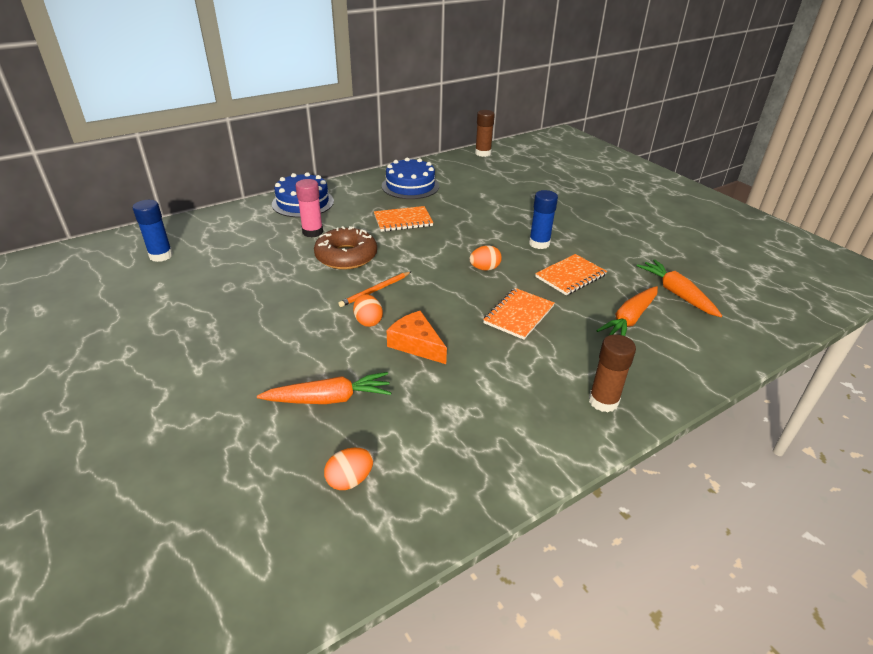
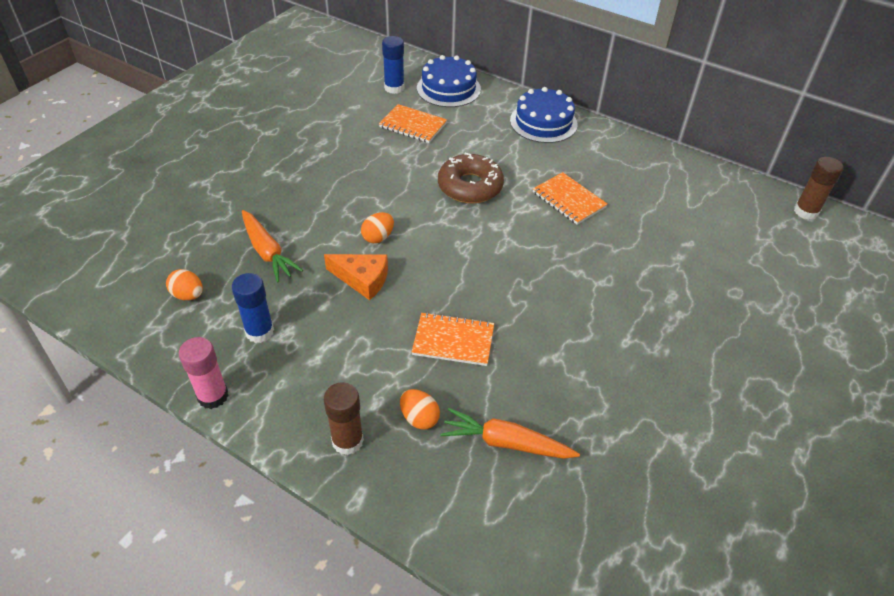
camera: 65 degrees right, 10 degrees up
(312, 232) = (495, 149): pink glue stick -> pink glue stick (213, 396)
(375, 290) = (427, 225): orange pencil -> none
(410, 186) = (650, 179): blue cake -> blue cake (448, 88)
(416, 344) = (362, 279): orange cheese -> orange cheese turned 90 degrees clockwise
(484, 268) = (522, 291): orange egg -> orange egg (419, 418)
(539, 243) = (613, 324): blue glue stick -> blue glue stick (259, 332)
(570, 276) = (561, 369): orange notebook -> orange notebook (413, 125)
(676, 294) = (597, 487): orange carrot -> none

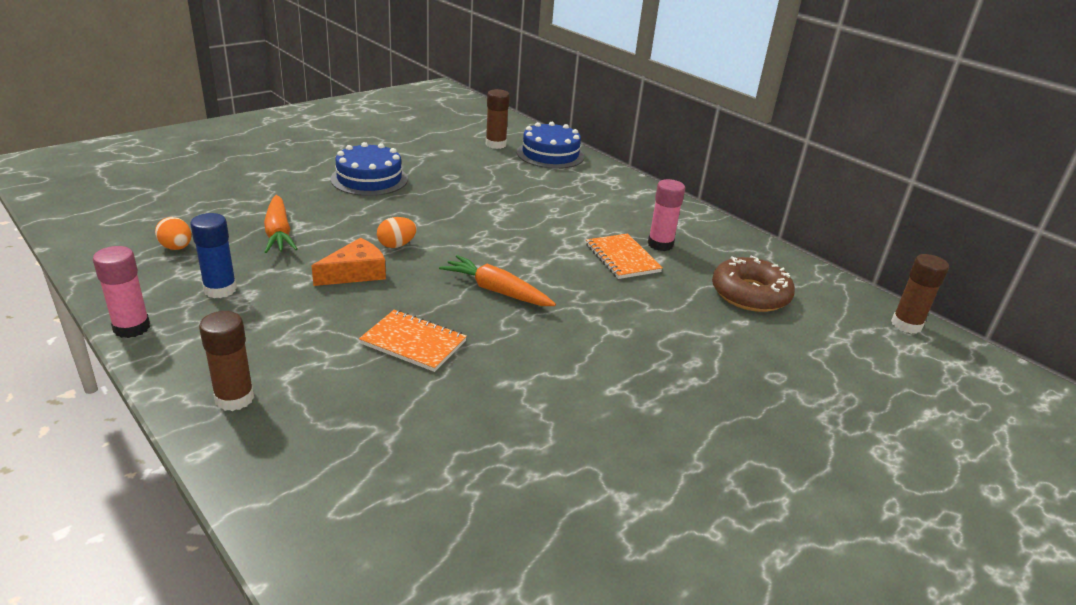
camera: 15 degrees right, 15 degrees down
(362, 279) = (355, 273): orange cheese -> orange cheese turned 75 degrees counterclockwise
(394, 88) = (496, 144): blue glue stick -> brown glue stick
(413, 125) = (495, 173): orange notebook -> none
(419, 418) = (326, 398): orange egg -> none
(470, 186) = (521, 227): brown donut -> brown donut (750, 294)
(506, 443) = (407, 445): orange carrot -> orange carrot (496, 291)
(543, 122) = (633, 195): blue cake -> blue cake (369, 179)
(591, 175) = (660, 244): none -> pink glue stick

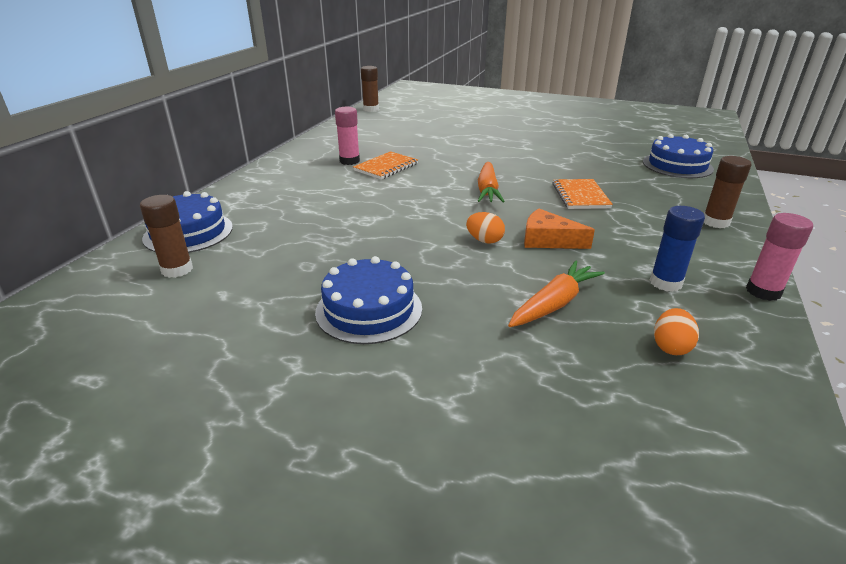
camera: 115 degrees left, 0 degrees up
(398, 513) = (677, 165): none -> blue cake
(750, 294) = (385, 135): brown donut -> none

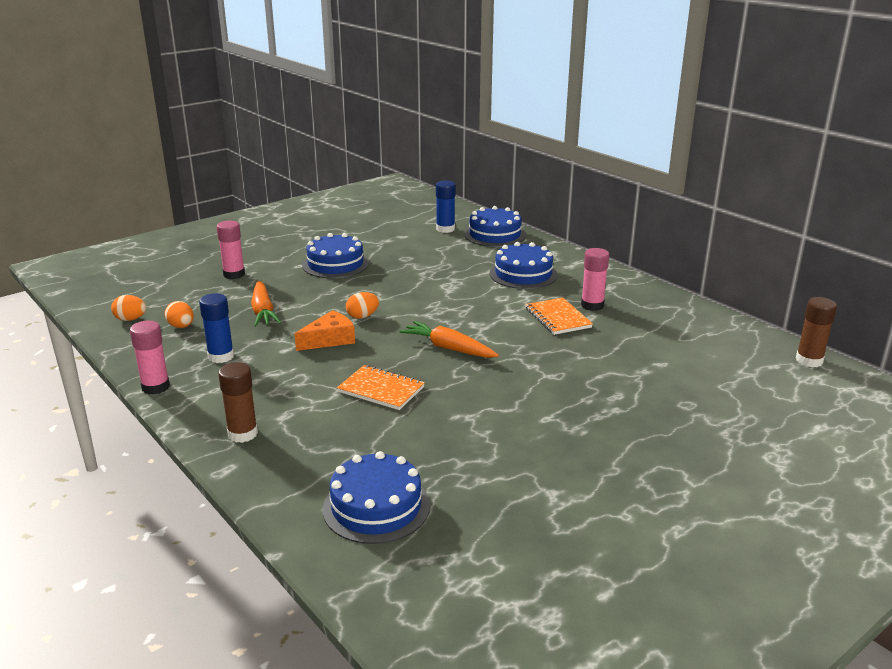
camera: 120 degrees right, 5 degrees down
(177, 269) = (445, 229): brown glue stick -> blue glue stick
(304, 195) = (523, 274): none -> blue cake
(493, 391) = (234, 274): none -> pink glue stick
(733, 410) = (131, 319): none -> orange egg

